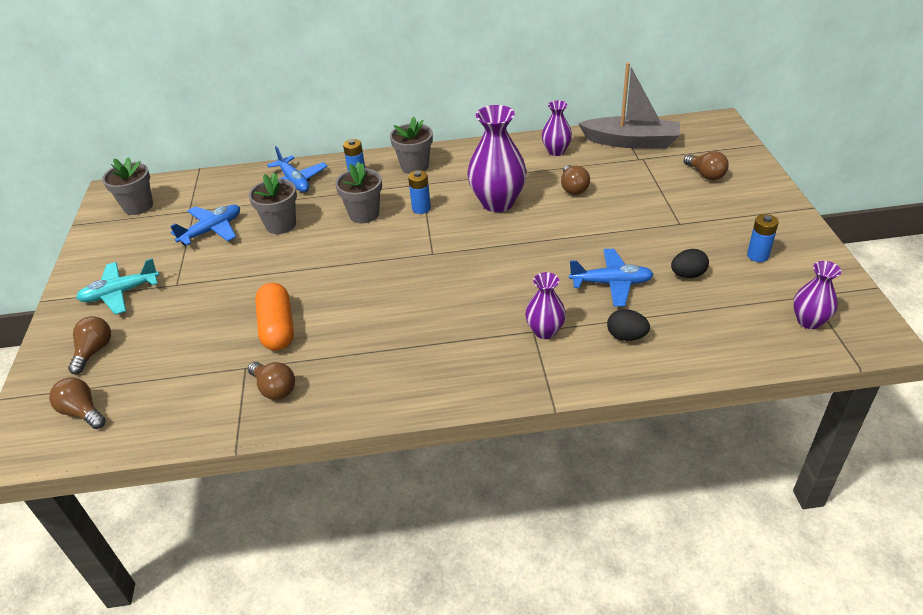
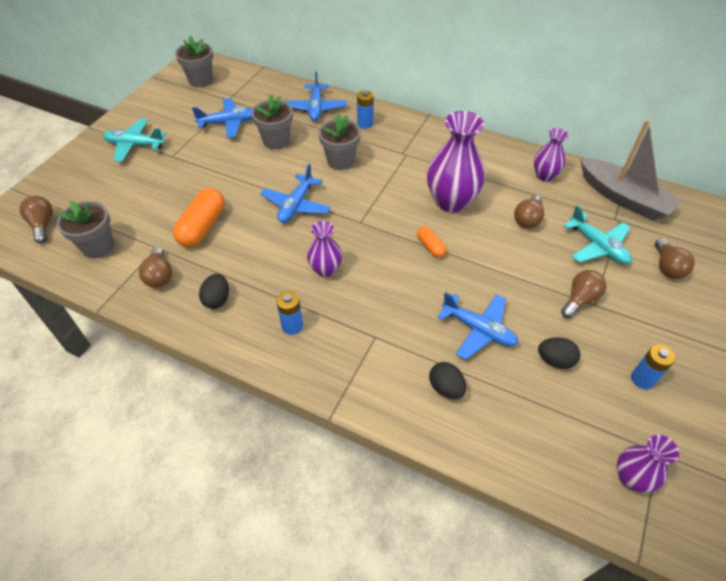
camera: 30 degrees right, 10 degrees up
(94, 351) = (85, 182): brown light bulb -> brown light bulb (580, 300)
(357, 267) = (296, 205): none -> blue plane
(357, 377) = (217, 299): none -> black egg
(414, 166) = (414, 135): grey flower pot -> grey flower pot (98, 246)
(421, 208) = (386, 177): blue battery -> blue battery (292, 326)
(513, 243) = (430, 247): none -> orange capsule
(545, 331) = (384, 342): purple vase -> purple vase (325, 269)
(644, 183) = (597, 246): none -> turquoise plane

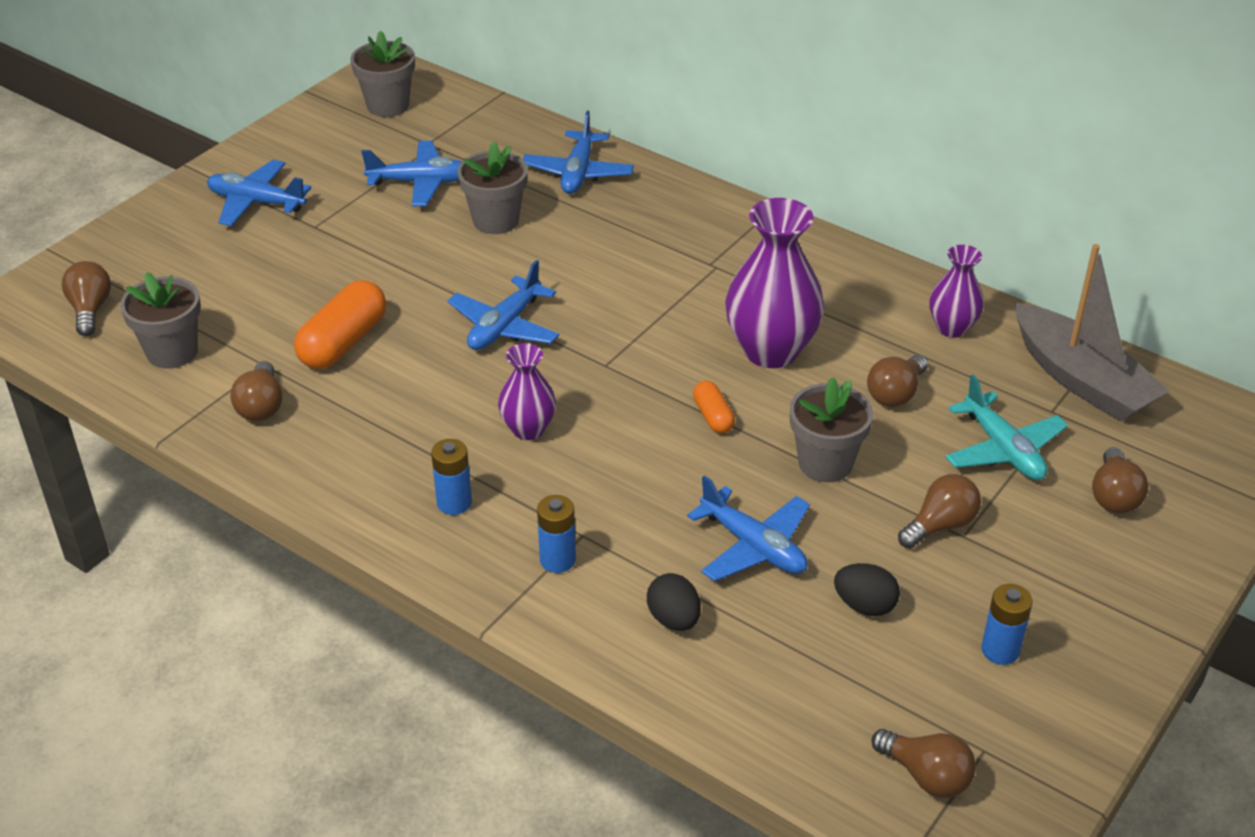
camera: 10 degrees right, 10 degrees down
(135, 145) = (256, 202): turquoise plane -> blue plane
(217, 299) = (344, 451): black egg -> none
(340, 161) = (598, 265): grey flower pot -> grey flower pot (825, 463)
(365, 123) = (658, 208): blue battery -> blue battery (557, 560)
(631, 478) = (926, 776): purple vase -> brown light bulb

